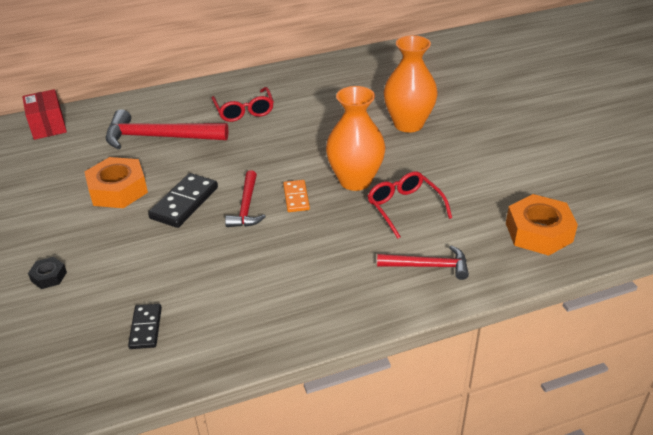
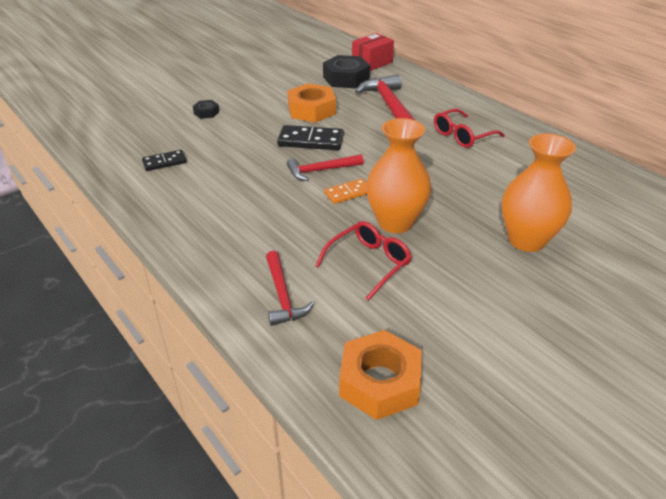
camera: 70 degrees right, 0 degrees up
(67, 151) = (346, 78): none -> black nut

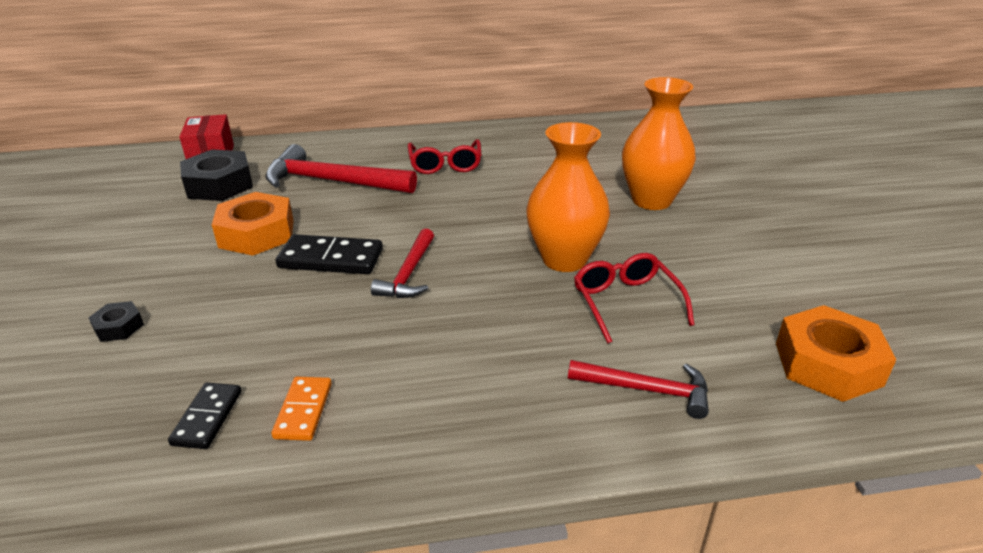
camera: 60 degrees left, 5 degrees down
(311, 141) = (331, 259): black domino -> black domino turned 60 degrees clockwise
(348, 193) = (478, 270): orange domino -> orange domino (303, 410)

